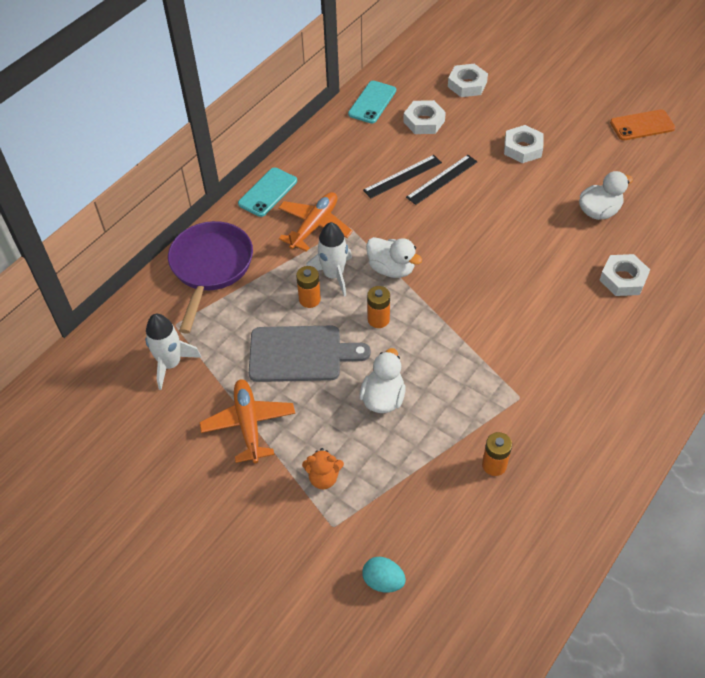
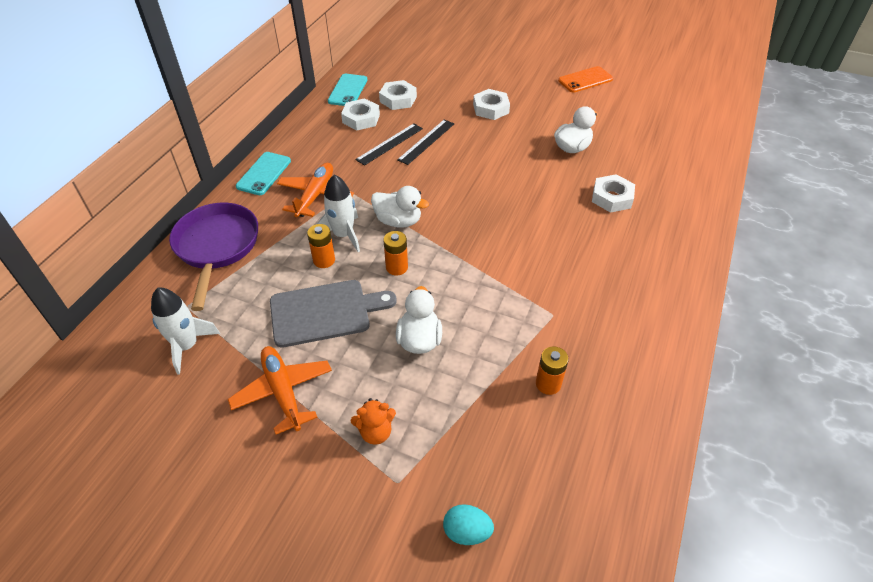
camera: 15 degrees left, 5 degrees down
(467, 84) = (428, 68): white nut -> white nut (361, 119)

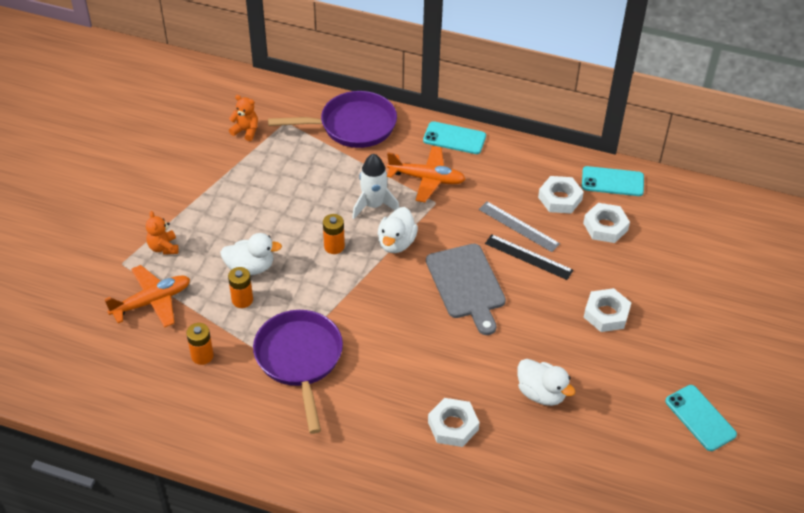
camera: 85 degrees right, 0 degrees up
(187, 346) = (246, 131): white rocket -> orange teddy bear
(283, 392) = (202, 191): orange plane -> orange plane (152, 301)
(324, 260) = (340, 196): orange battery -> orange battery (242, 300)
(325, 312) = (280, 204): grey cutting board -> grey cutting board (466, 285)
(390, 144) = (518, 226): black ruler -> grey ruler
(467, 532) = (80, 304): turquoise egg -> none
(548, 298) = (300, 360): none -> purple pan
(585, 80) = (700, 418): orange phone -> turquoise phone

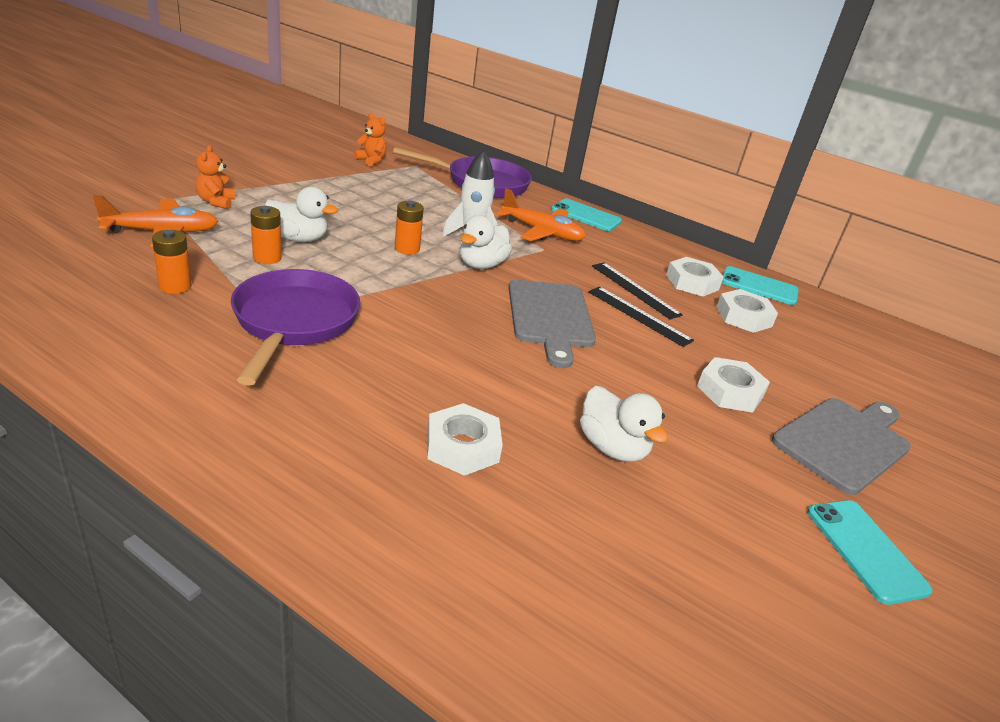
camera: 10 degrees right, 15 degrees down
(518, 226) = (635, 290): grey ruler -> black ruler
(686, 334) = (844, 442): none -> grey cutting board

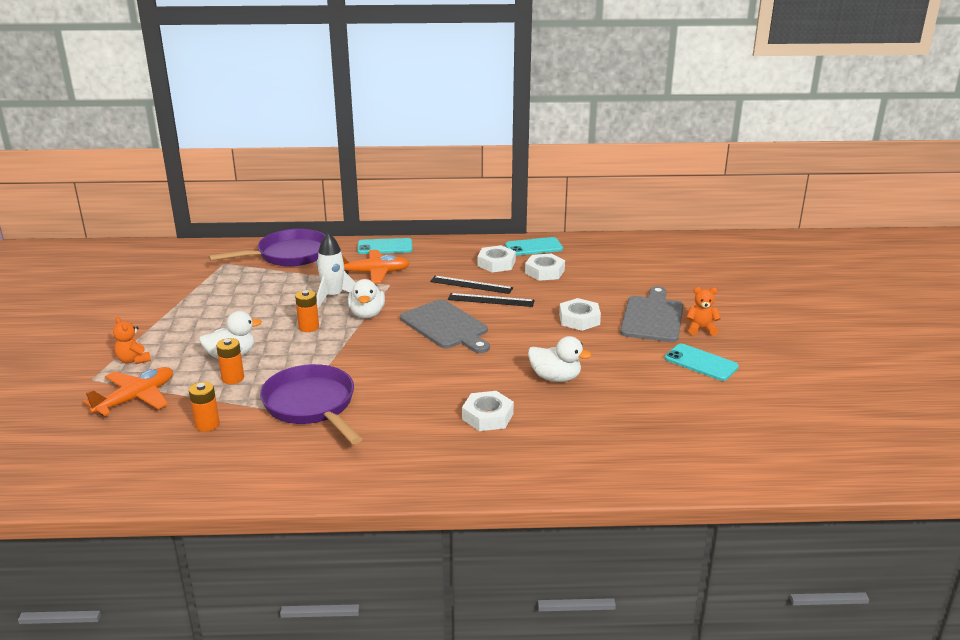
camera: 30 degrees left, 5 degrees down
(371, 160) = (187, 274): orange teddy bear -> orange teddy bear (701, 329)

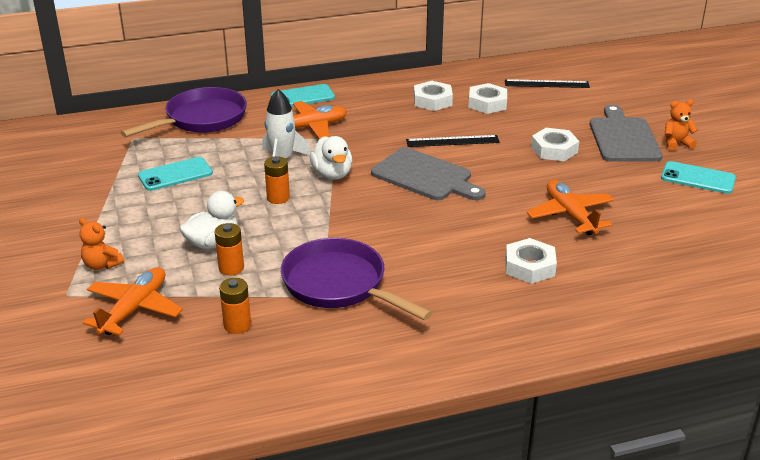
camera: 15 degrees left, 5 degrees up
(471, 285) = (421, 127): black ruler -> black ruler (546, 84)
(533, 247) = (459, 78): turquoise phone -> turquoise phone (175, 174)
(555, 378) = (570, 215): white duck -> orange plane

